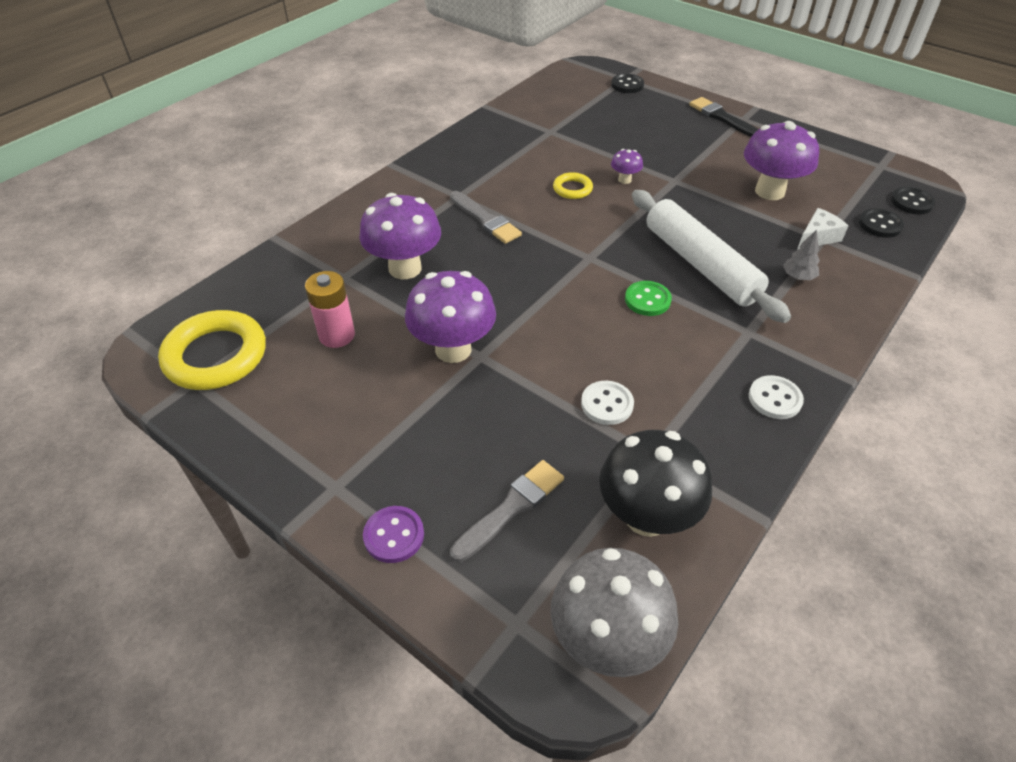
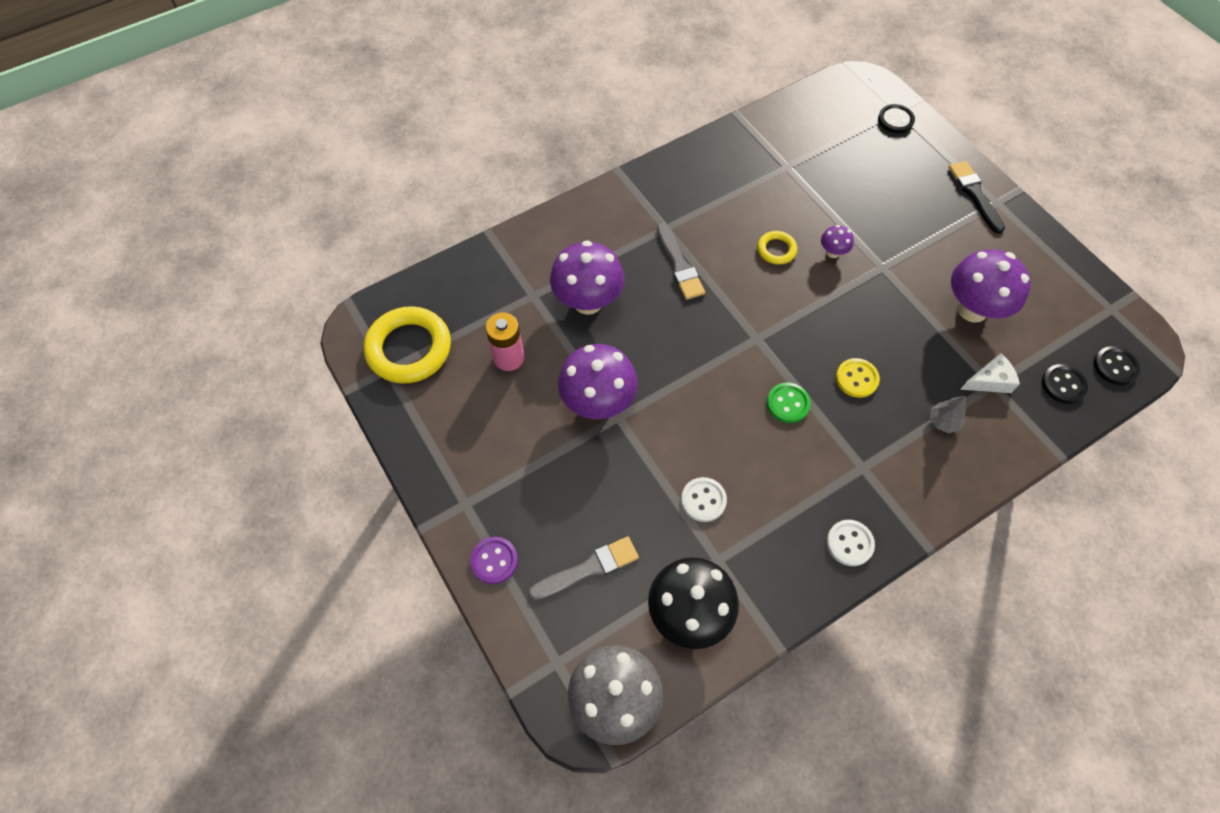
camera: 20 degrees right, 15 degrees up
(700, 264) = (856, 379): white rolling pin -> yellow button

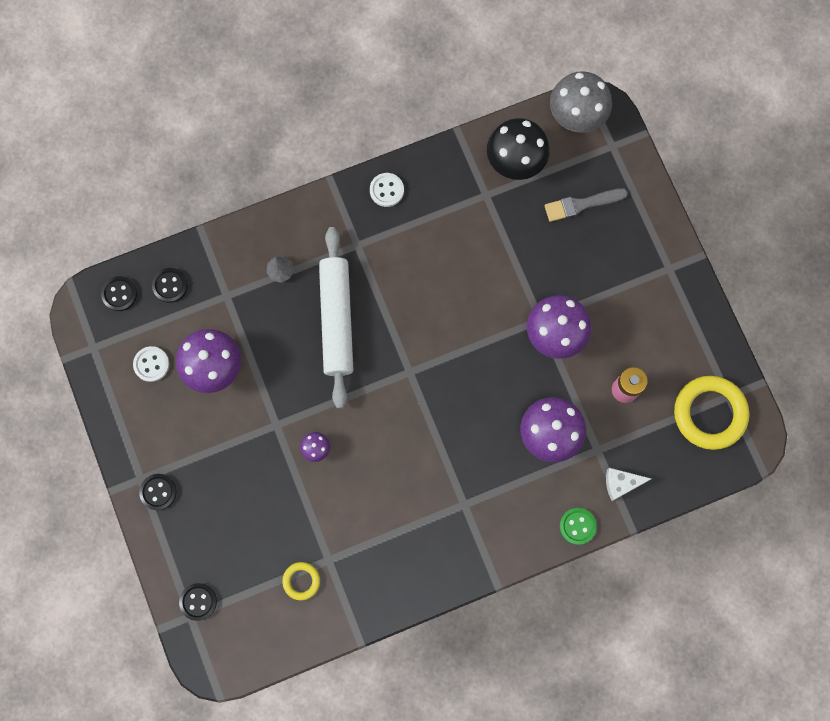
camera: 170 degrees left, 15 degrees up
(494, 561) = (650, 221): purple button -> none
(679, 265) = (459, 459): grey brush -> none
(703, 500) = (487, 240): white button -> white button (151, 364)
(776, 250) = (367, 461): yellow ring -> yellow ring (301, 581)
(787, 403) = (400, 307): green button -> green button (577, 526)
(856, 379) = (337, 320): yellow button -> white rolling pin
(974, 194) = (158, 492): black brush -> black button
(989, 381) = (228, 299): white cheese -> white cheese (621, 483)

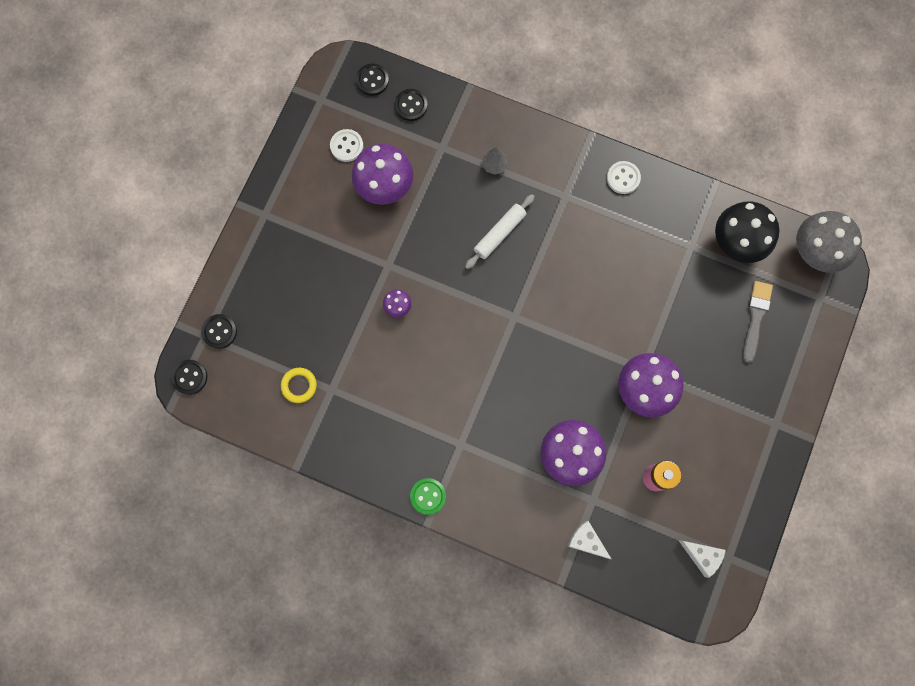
camera: 45 degrees right, 0 degrees up
(158, 492) = (266, 234): black button -> black button (190, 377)
(337, 320) = (499, 234): white rolling pin -> white rolling pin, size x0.57
(577, 526) = (524, 539): green button -> green button (428, 496)
(581, 204) = (755, 318): grey brush -> grey brush turned 75 degrees clockwise
(709, 413) = (702, 556): yellow ring -> white cheese

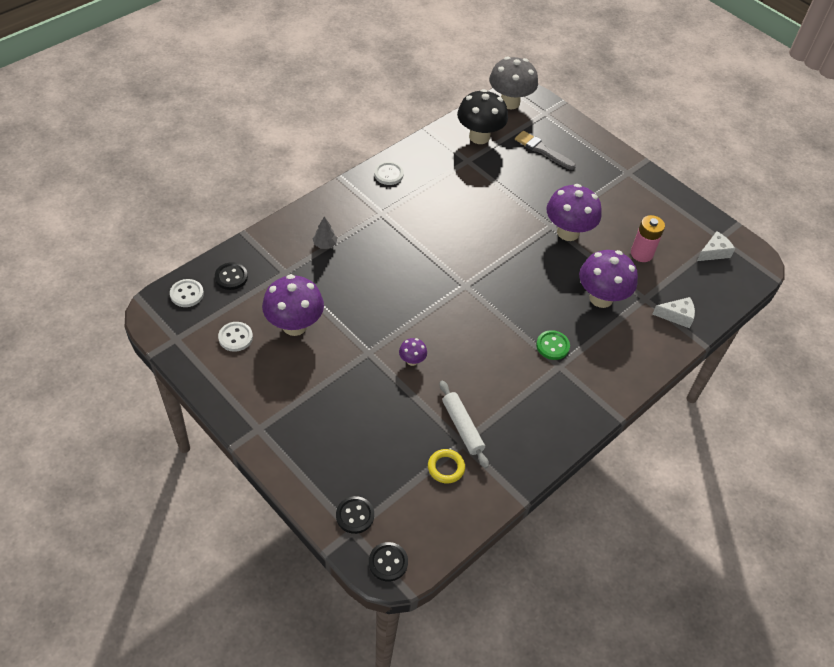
camera: 70 degrees left, 25 degrees down
(372, 80) = (187, 294): black button -> white button
(428, 496) = (596, 408): green button -> green button (552, 346)
(499, 234) = (387, 265): white rolling pin -> white rolling pin (462, 427)
(586, 541) = (676, 316): white cheese -> white cheese turned 150 degrees counterclockwise

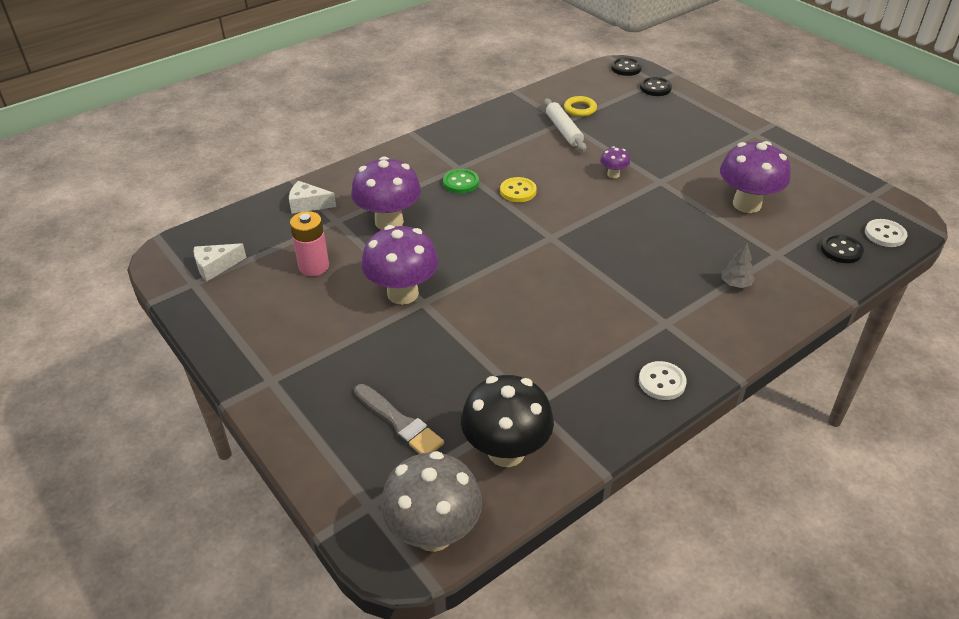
camera: 170 degrees left, 10 degrees down
(235, 337) = (807, 196): white button -> none
(499, 336) = (518, 191): none -> yellow button

